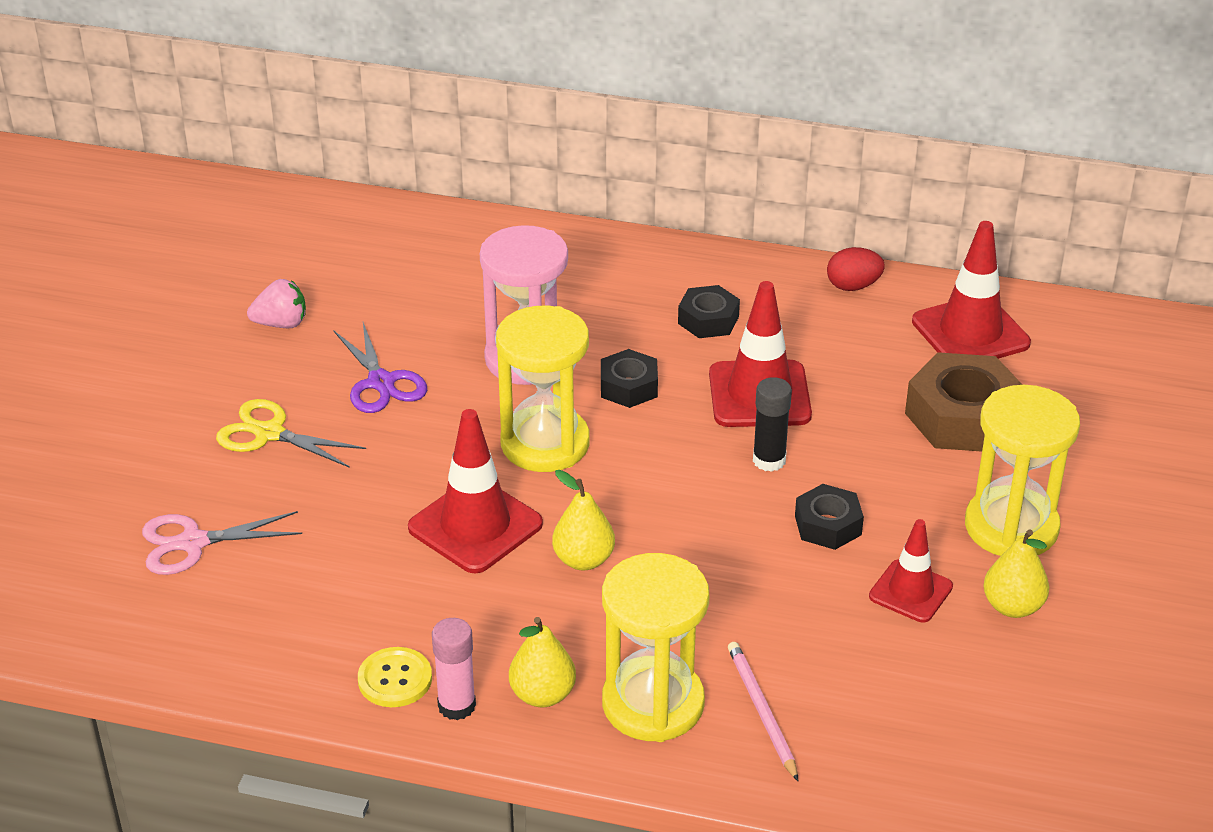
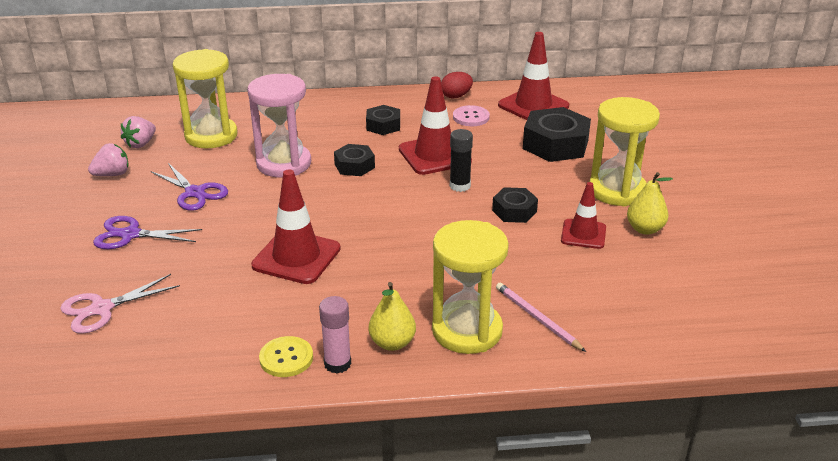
camera: 20 degrees left, 5 degrees down
(269, 433) = (130, 235): yellow scissors -> purple scissors
(339, 276) = (141, 144): none -> pink strawberry
(545, 444) = (318, 204): yellow hourglass -> yellow hourglass (211, 136)
(583, 560) = (377, 260): yellow pear -> none
(855, 334) = (471, 117): none -> pink button
(963, 417) = (555, 144): brown nut -> black nut

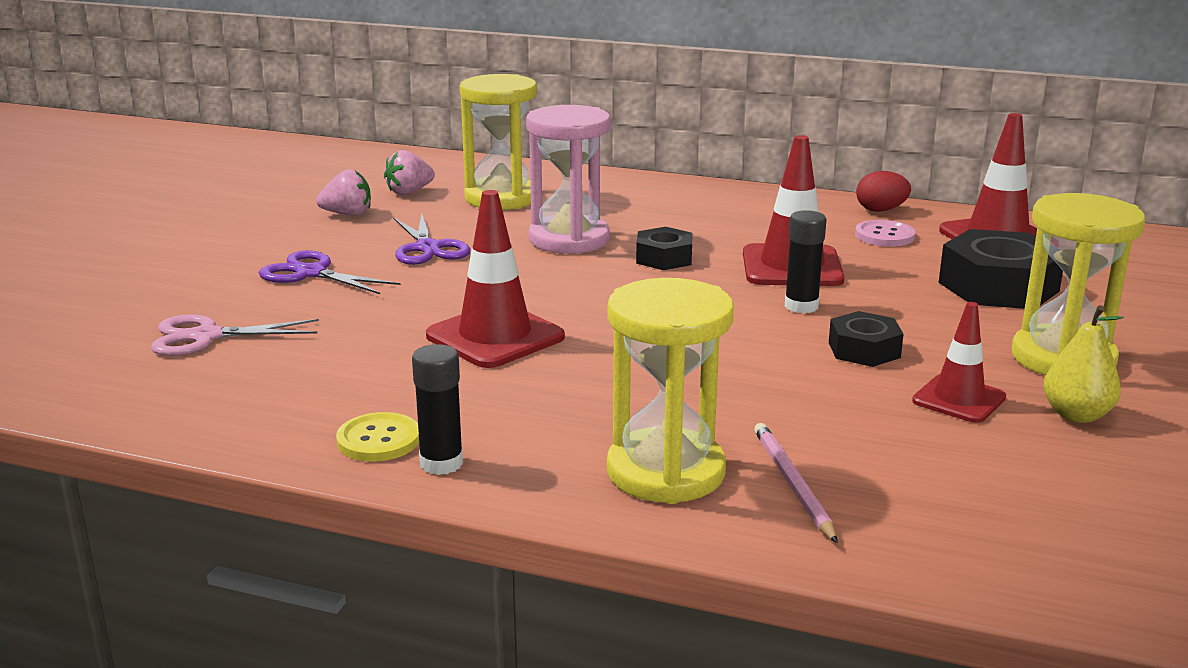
camera: 25 degrees right, 10 degrees down
(337, 364) = (441, 463): pink glue stick -> black glue stick
(383, 125) = (743, 224): black nut -> none
(392, 343) = (540, 459): yellow pear -> none

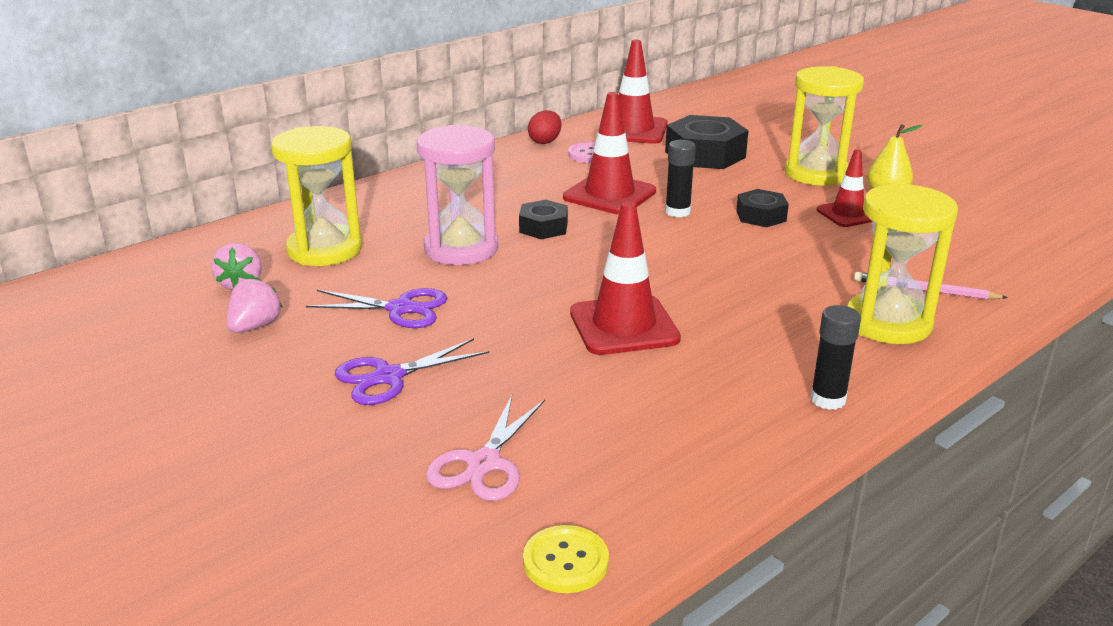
camera: 60 degrees left, 5 degrees up
(378, 440) = (772, 417): yellow button -> yellow button (565, 561)

